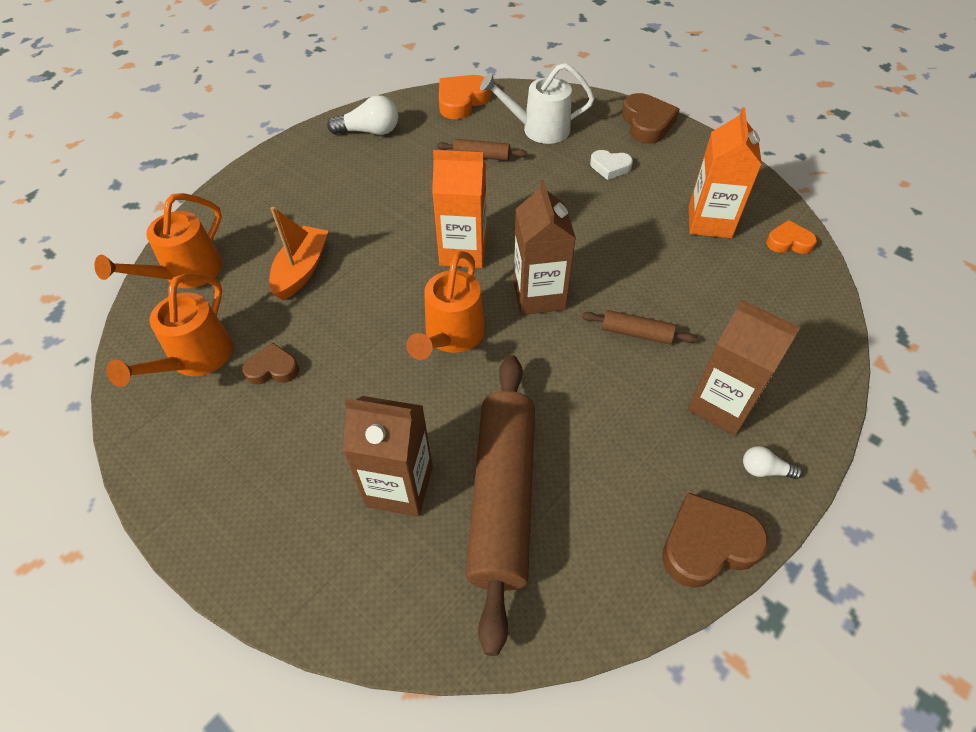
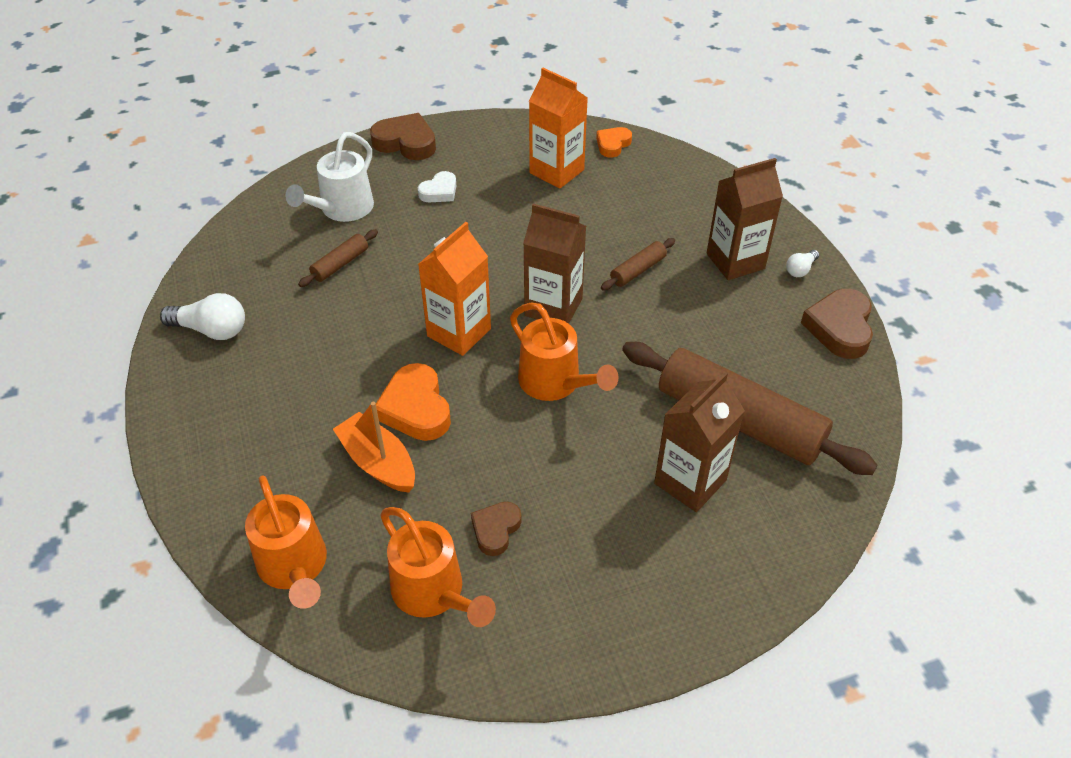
camera: 60 degrees left, 5 degrees down
(369, 131) = (211, 330): white light bulb -> white light bulb turned 75 degrees clockwise
(462, 101) = (239, 241): orange heart -> orange heart (415, 408)

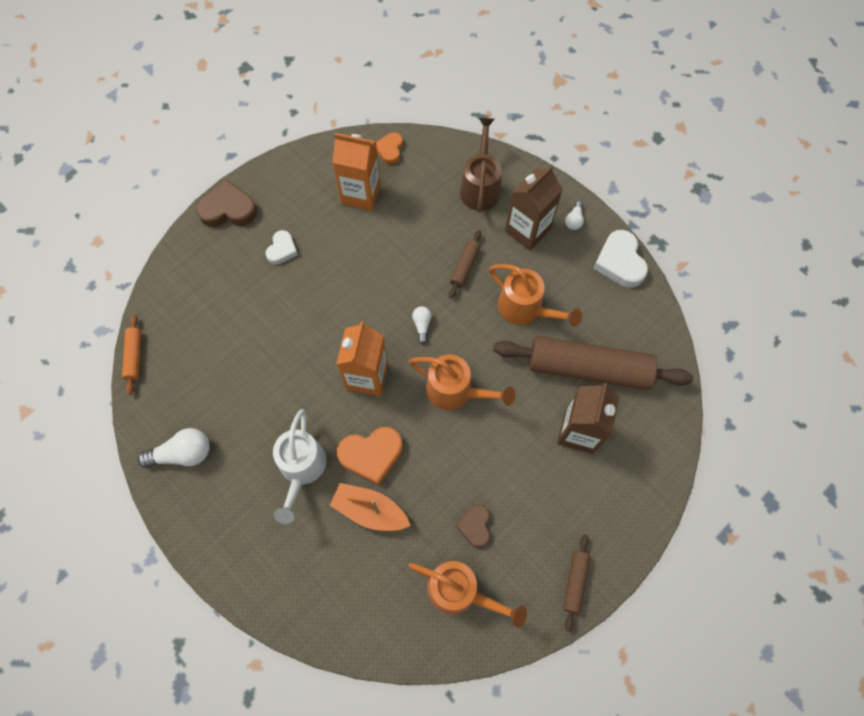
camera: 25 degrees left, 20 degrees up
(225, 230) = (134, 356): none -> orange rolling pin
(295, 568) = (361, 617): orange watering can -> orange watering can (526, 309)
(340, 264) = (245, 351): brown rolling pin -> brown rolling pin (575, 582)
(342, 210) = (216, 298): white watering can -> white watering can (301, 470)
(415, 408) = (371, 455): orange heart -> orange heart turned 60 degrees counterclockwise
(553, 307) = (422, 325): brown carton -> white light bulb
(700, 205) = (480, 186): none -> brown watering can
(839, 328) = (619, 262): brown heart -> white heart

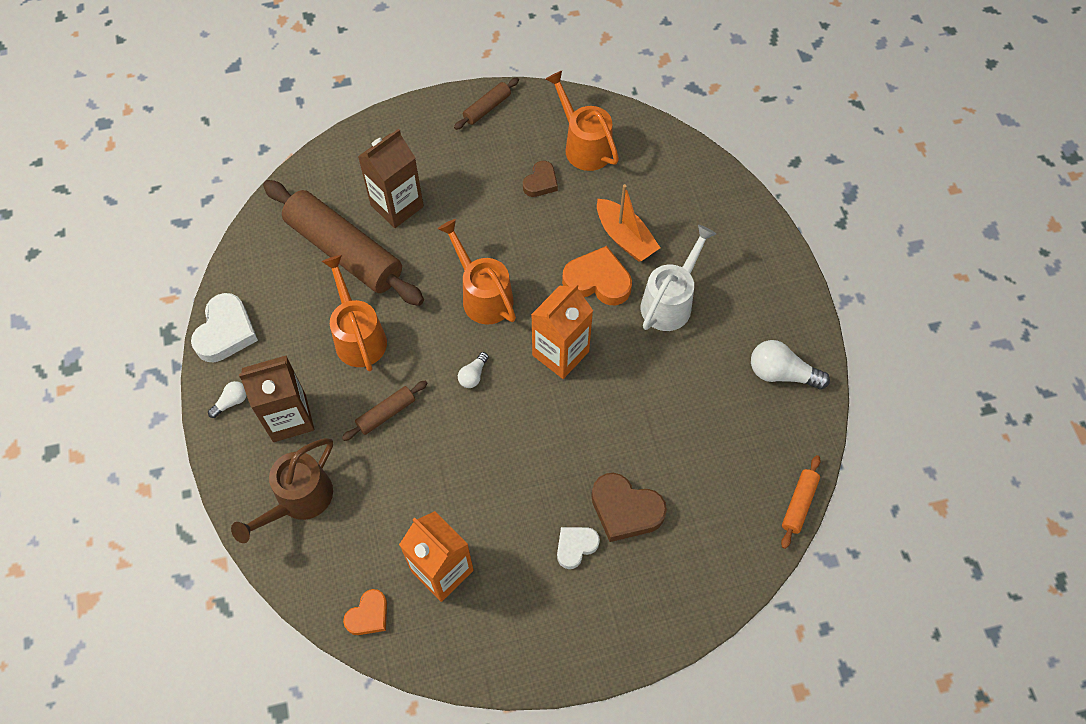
camera: 150 degrees left, 5 degrees down
(228, 209) = (615, 641): brown heart -> brown heart (625, 510)

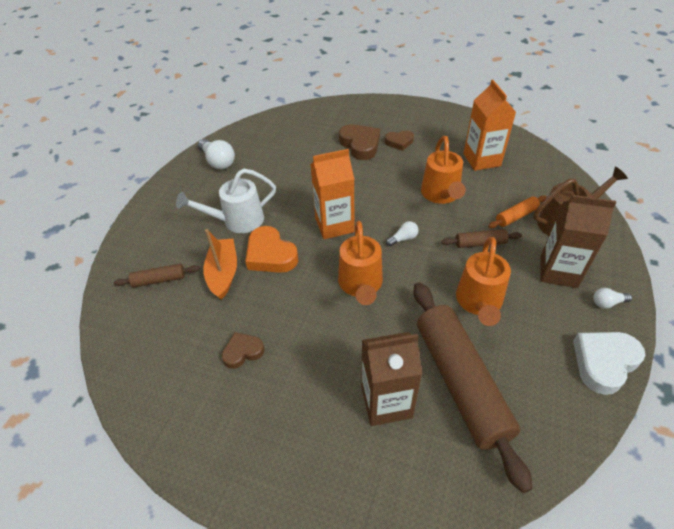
camera: 145 degrees left, 15 degrees down
(368, 615) = (535, 159): orange heart -> none
(487, 108) = (222, 467): brown rolling pin -> brown rolling pin (159, 280)
(575, 547) = (399, 142): white heart -> brown heart
(583, 145) = (176, 366): orange watering can -> orange watering can (441, 195)
(799, 504) = (272, 116): orange rolling pin -> orange rolling pin (516, 216)

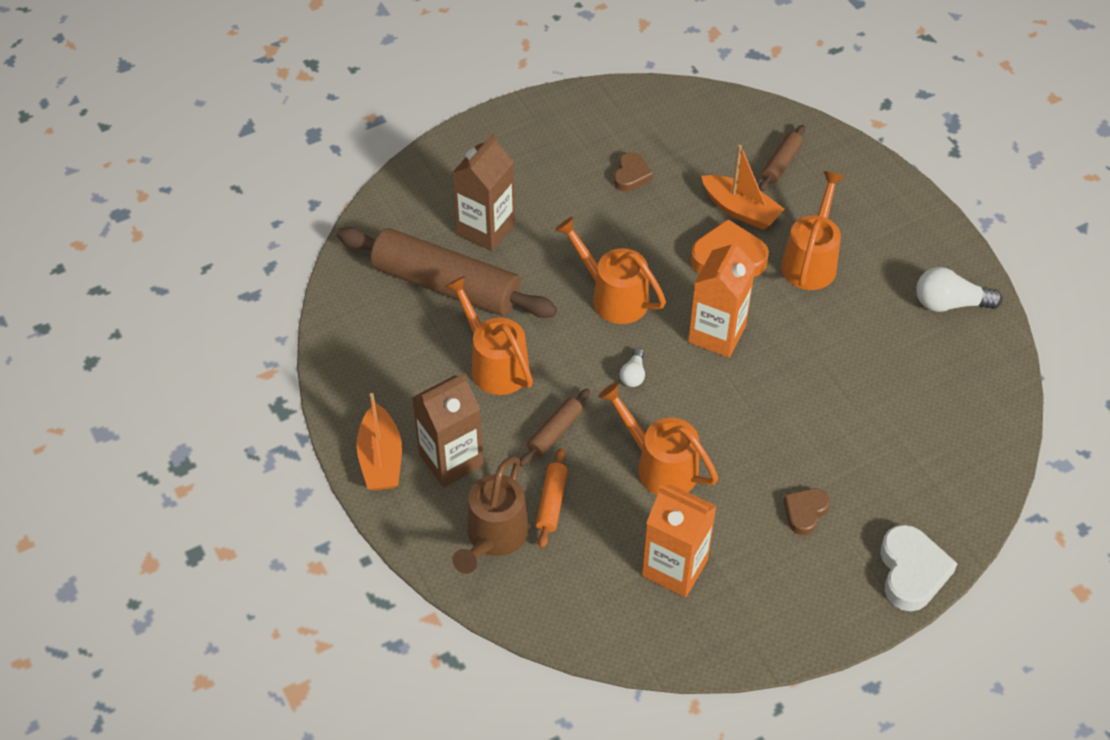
camera: 130 degrees right, 5 degrees up
(237, 221) = (811, 260): white watering can -> orange watering can
(360, 145) = (842, 466): brown heart -> none
(604, 362) = (346, 392): white heart -> white heart (911, 572)
(607, 303) = (381, 459): white light bulb -> orange boat

